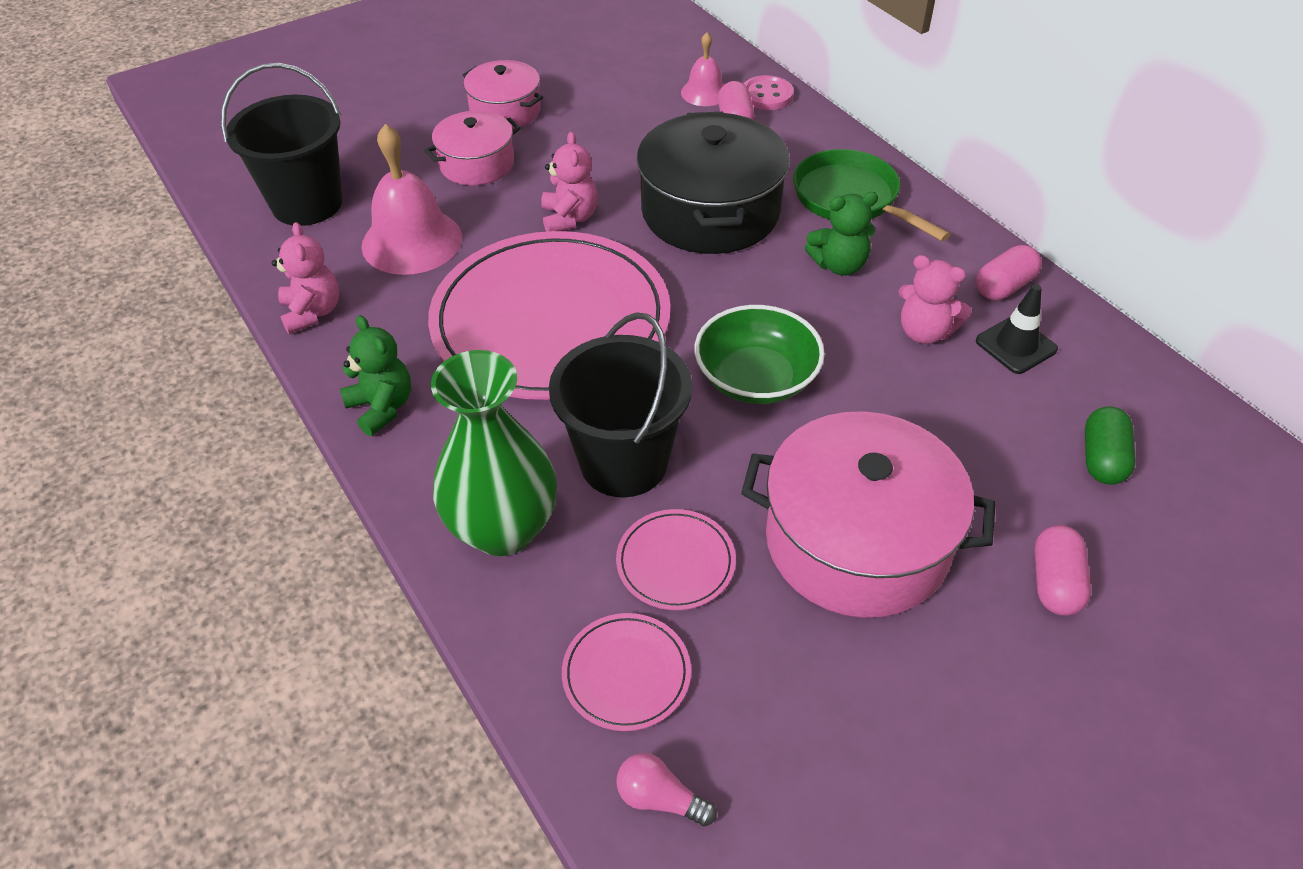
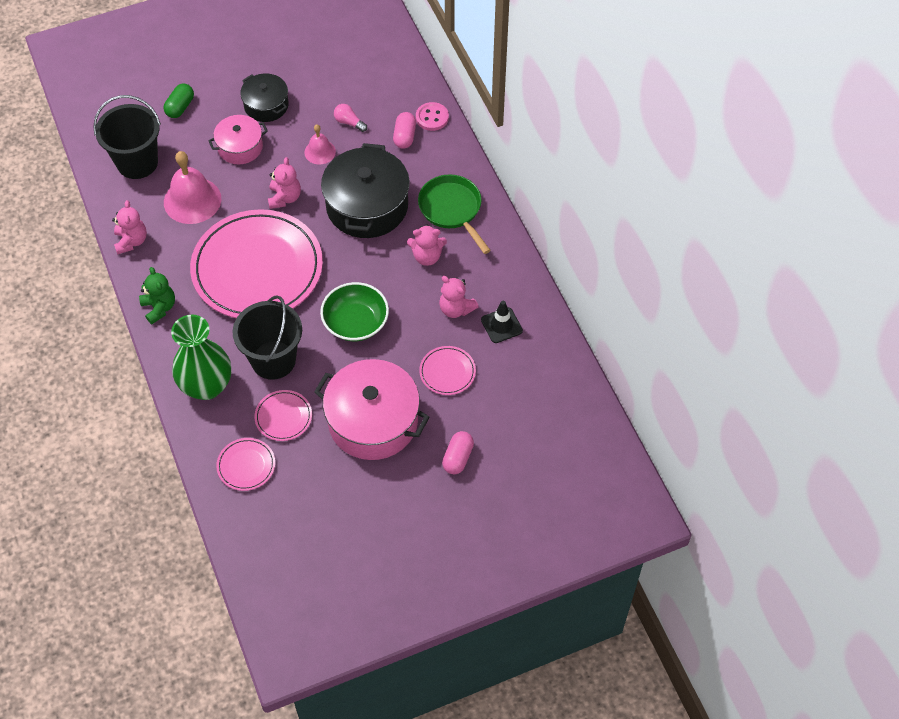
camera: 10 degrees right, 10 degrees up
(505, 111) = (266, 105): pink pot -> black pot
(660, 798) = (246, 520): pink light bulb -> pink light bulb (349, 122)
(704, 92) = (394, 109): pink bell -> pink bell (320, 152)
(839, 265) = (427, 256): green teddy bear -> pink teddy bear
(958, 433) = (447, 372): none -> pink plate
(1004, 287) = (513, 286): pink capsule -> none
(1102, 459) = (513, 399): green capsule -> green capsule (180, 107)

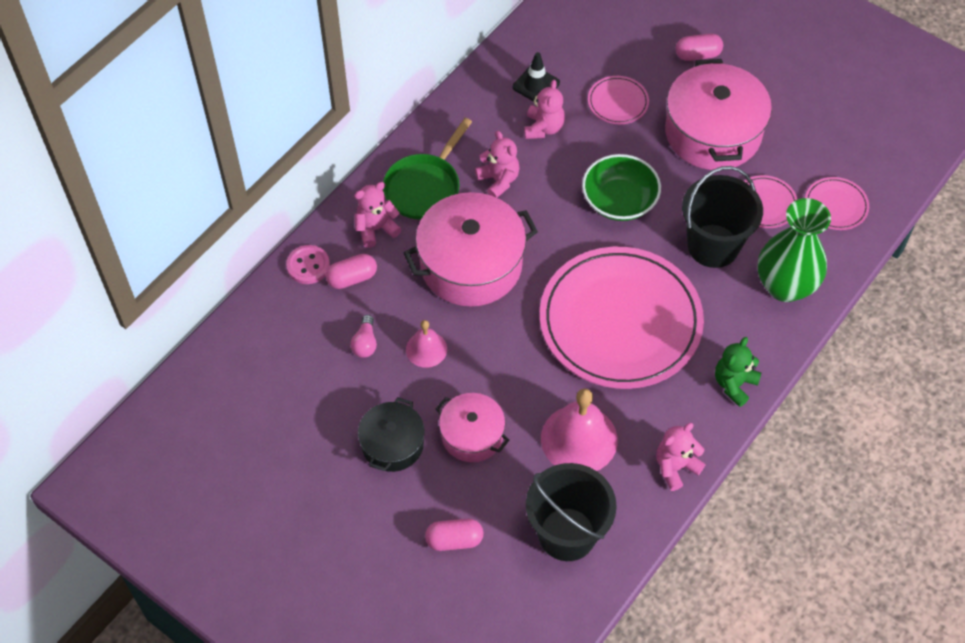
camera: 120 degrees left, 0 degrees up
(180, 107) = (454, 540): green capsule -> pink capsule
(285, 198) = (512, 348): pink teddy bear -> pink teddy bear (376, 229)
(367, 206) = (471, 264): black pot -> pink pot

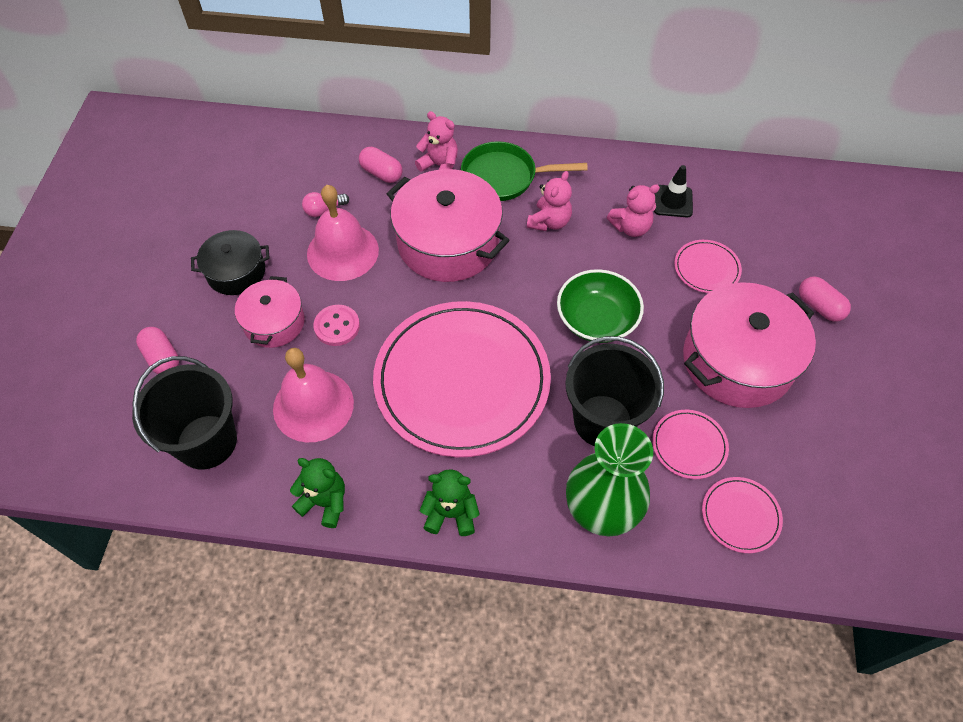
camera: 60 degrees right, 0 degrees up
(308, 266) = (375, 142): pink button -> pink button (337, 326)
(426, 349) = (342, 252): pink bell -> pink bell, size x1.79
(675, 467) = (325, 502): pink teddy bear -> green teddy bear

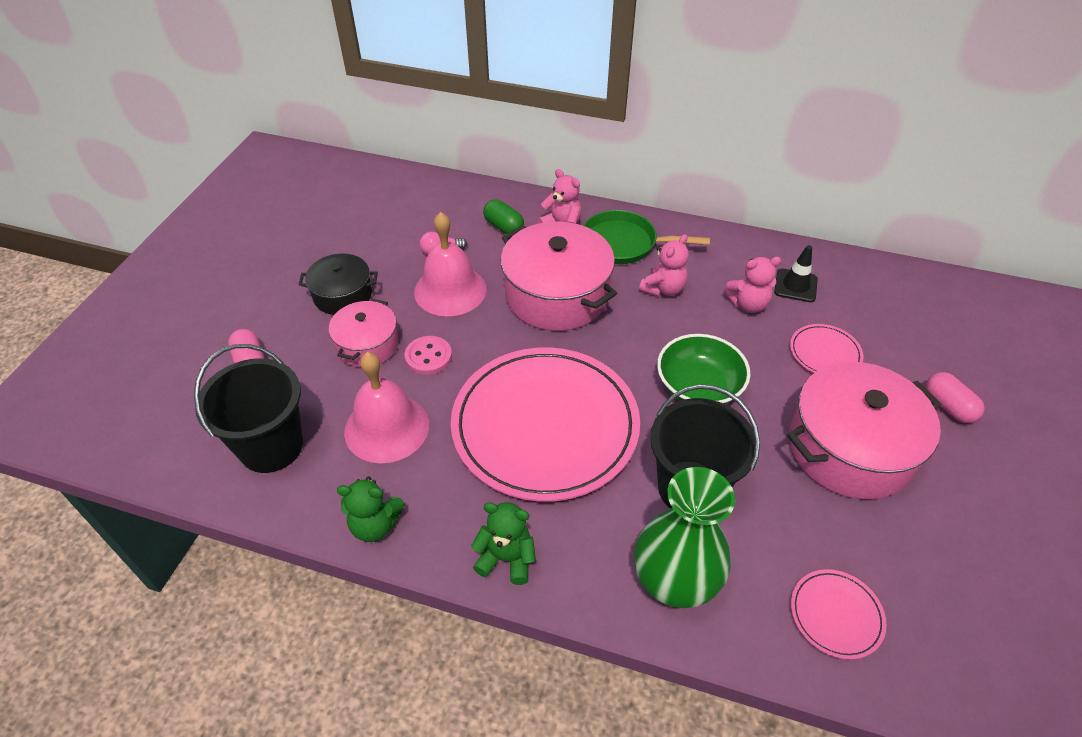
camera: 10 degrees right, 10 degrees down
(325, 502) = (375, 525): green teddy bear -> green teddy bear turned 150 degrees clockwise
(381, 173) = (504, 227): pink capsule -> green capsule
(689, 445) = (784, 528): pink plate -> none

